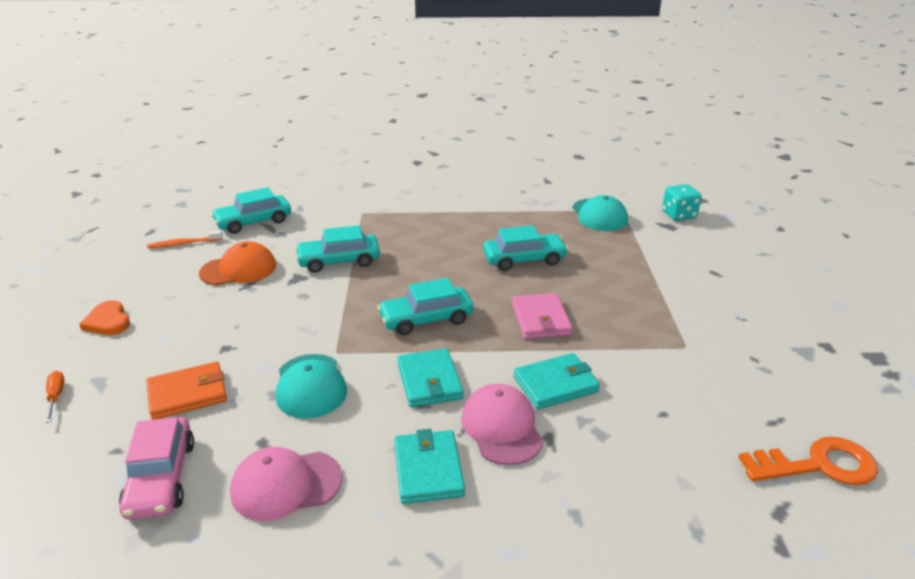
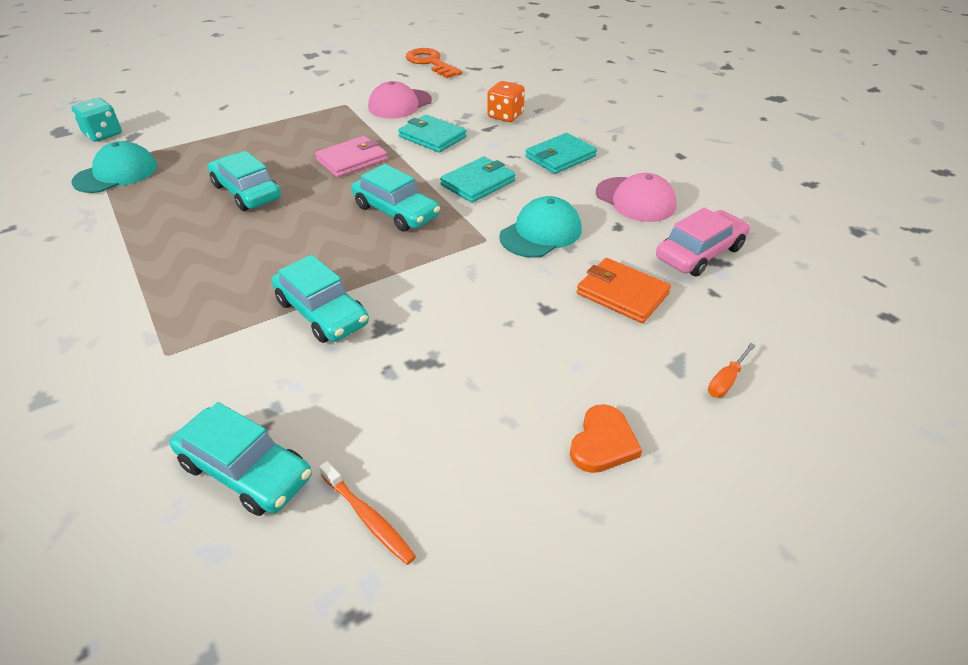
camera: 120 degrees left, 10 degrees up
(239, 269) = (399, 394): orange cap -> none
(501, 427) = (496, 144): pink cap -> pink cap (400, 104)
(575, 469) = (505, 116): none -> orange dice

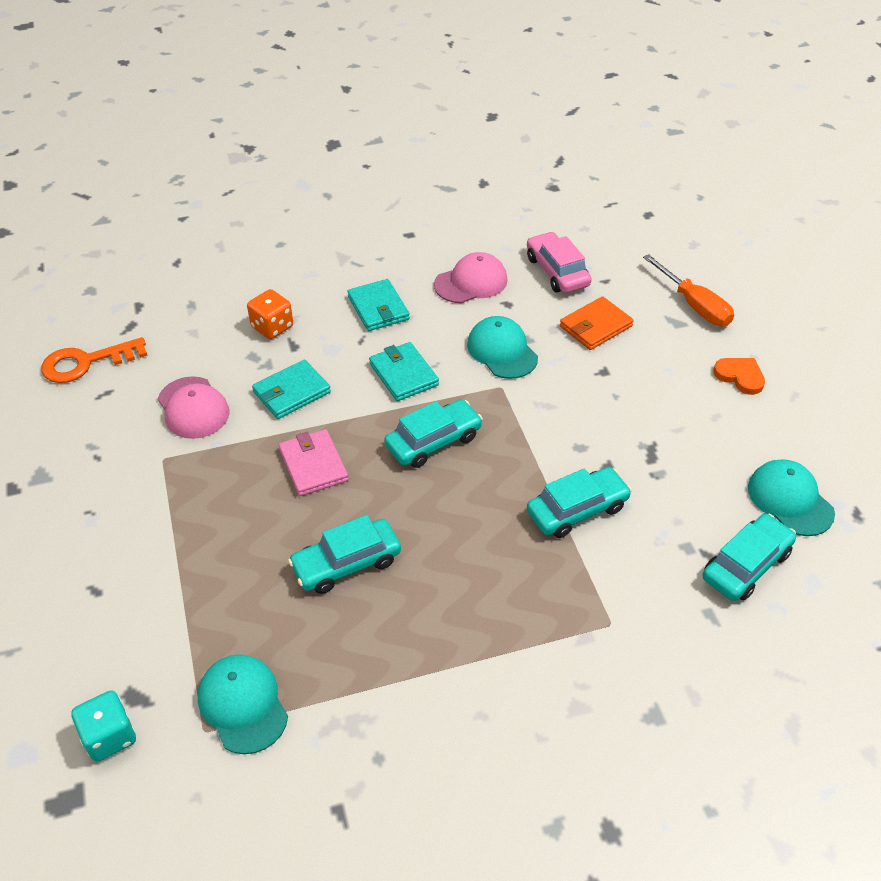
camera: 75 degrees left, 5 degrees up
(368, 517) = (790, 500): orange toothbrush -> turquoise cap
(726, 380) = (694, 305): orange screwdriver -> orange screwdriver, size x2.00

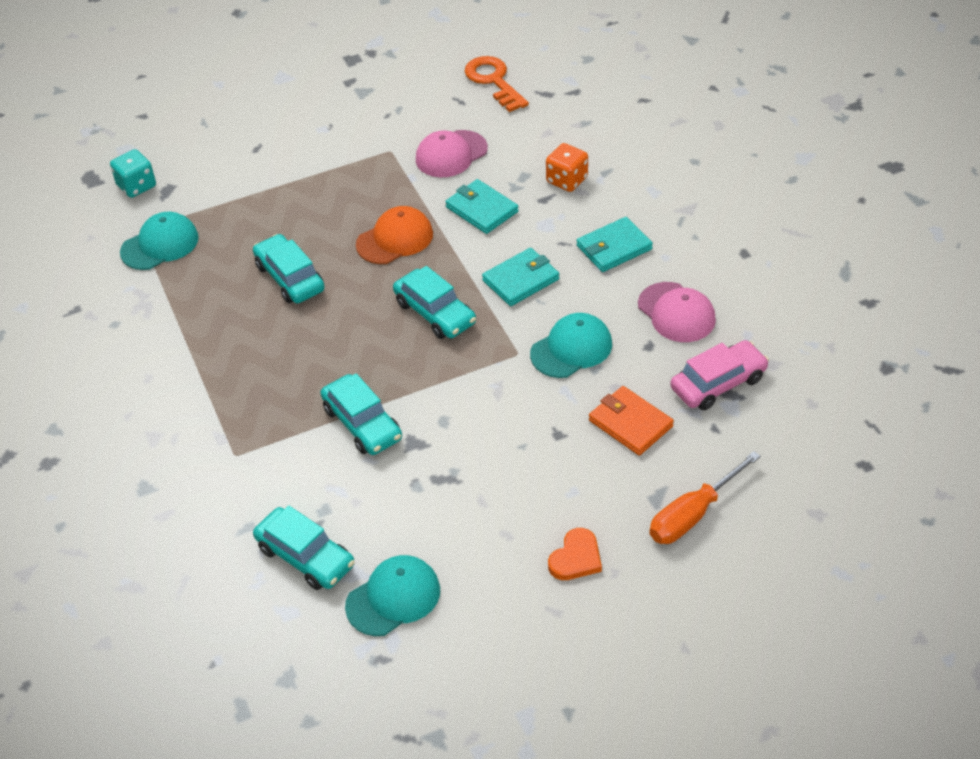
camera: 85 degrees right, 0 degrees up
(313, 465) = (395, 239): pink wallet -> orange cap

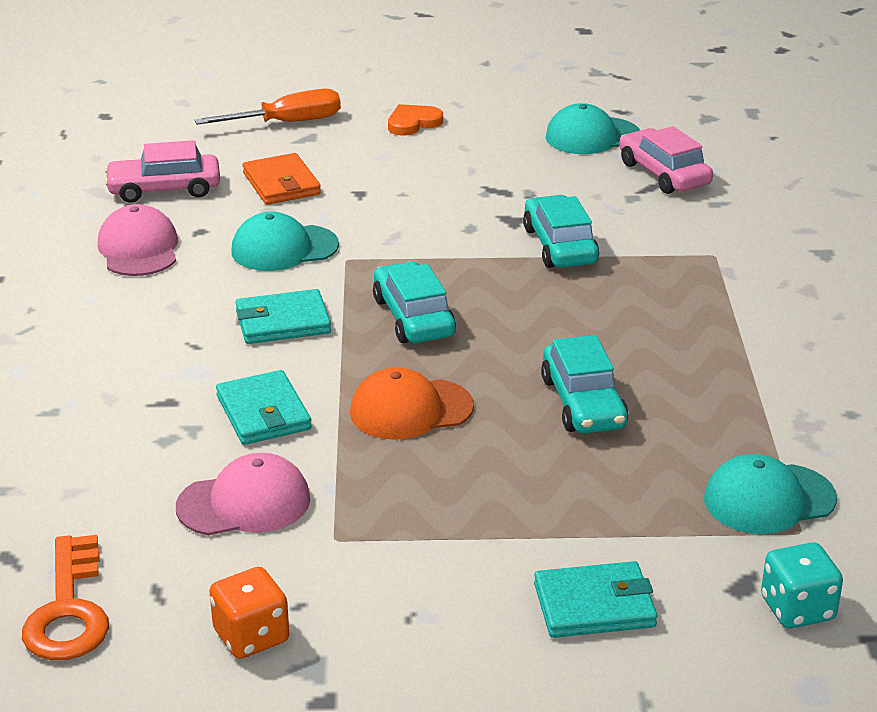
camera: 160 degrees left, 15 degrees down
(305, 557) = (664, 174): turquoise car -> pink car
(567, 180) = (113, 416): orange dice -> orange dice (251, 636)
(614, 248) = (138, 324): turquoise wallet -> turquoise wallet (594, 605)

